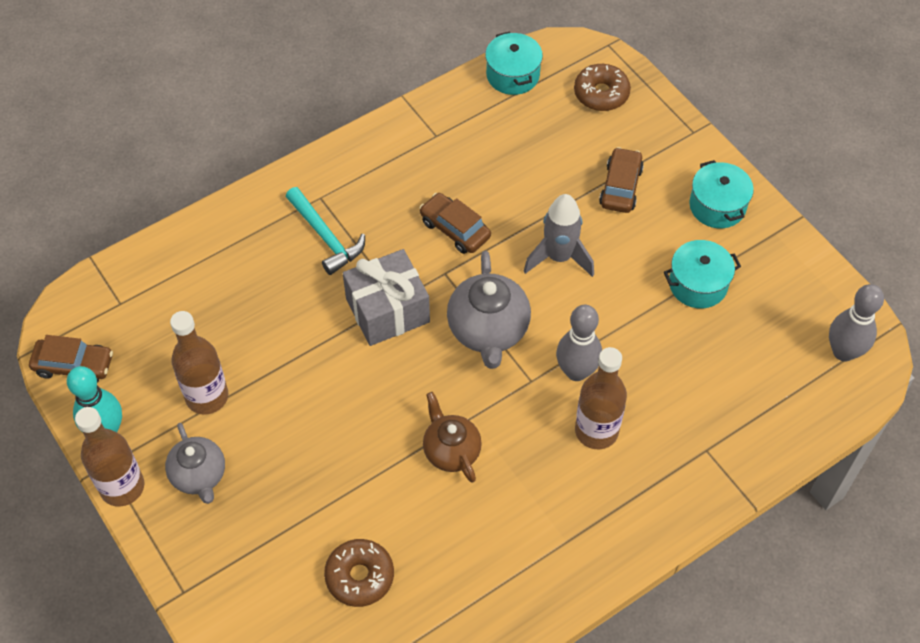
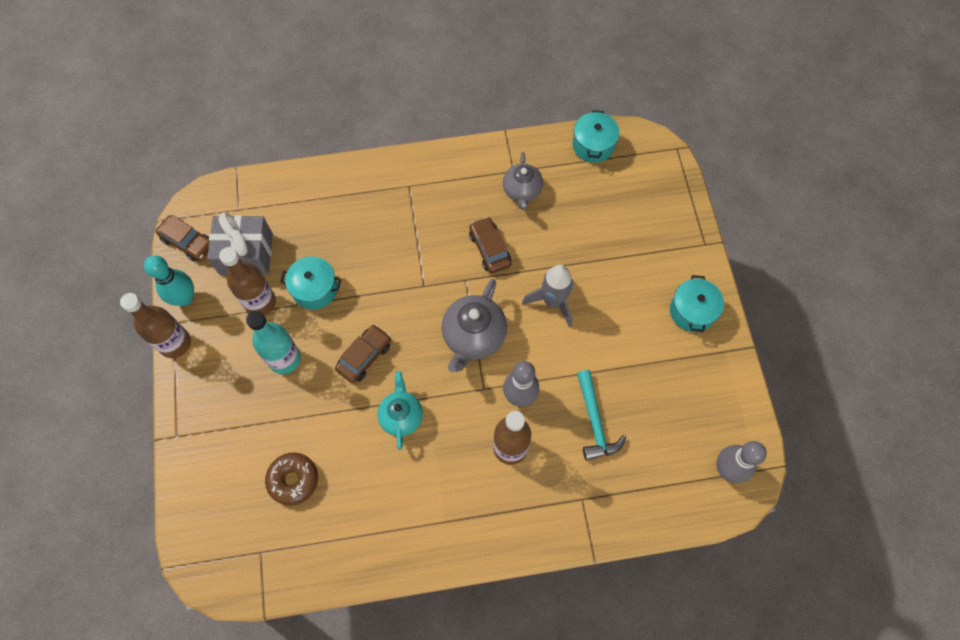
camera: 25 degrees right, 10 degrees up
(199, 475) = (227, 357): grey teapot -> grey teapot (522, 191)
(273, 447) = (284, 359): none -> turquoise bottle
(325, 237) = (397, 217): turquoise hammer -> turquoise hammer (594, 421)
(387, 310) = (411, 291): grey gift -> grey gift (246, 254)
(451, 451) = (401, 416): brown teapot -> turquoise teapot
(601, 94) = (651, 185): brown donut -> none
(620, 187) = (627, 265): brown car -> brown car (364, 356)
(698, 284) = (644, 367): turquoise pot -> turquoise pot (315, 289)

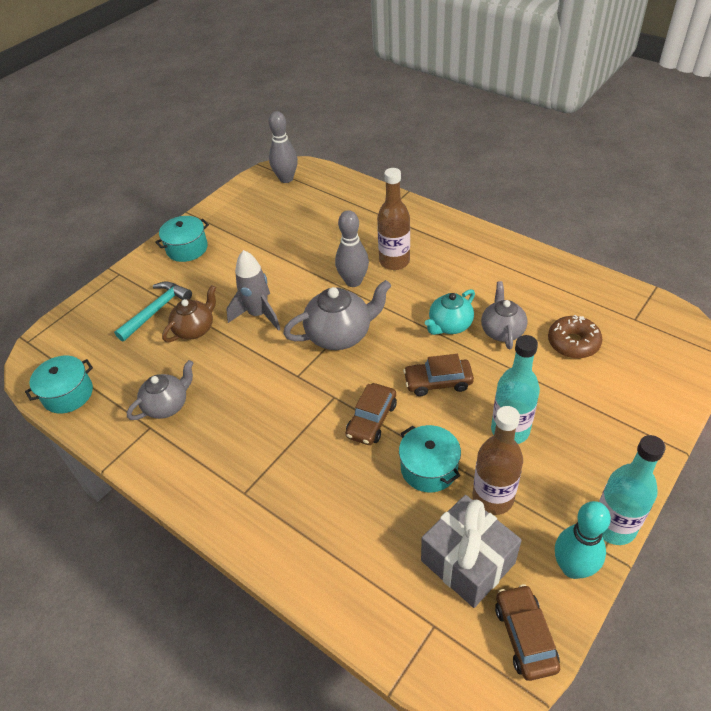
camera: 130 degrees left, 20 degrees down
(175, 343) = (613, 526): brown bottle -> turquoise bottle
(357, 445) = (502, 331): none -> grey teapot
(489, 249) = (251, 382): brown car -> brown car (371, 420)
(581, 252) = (195, 329): none -> brown teapot
(594, 421) = (325, 240): turquoise hammer -> turquoise hammer (156, 311)

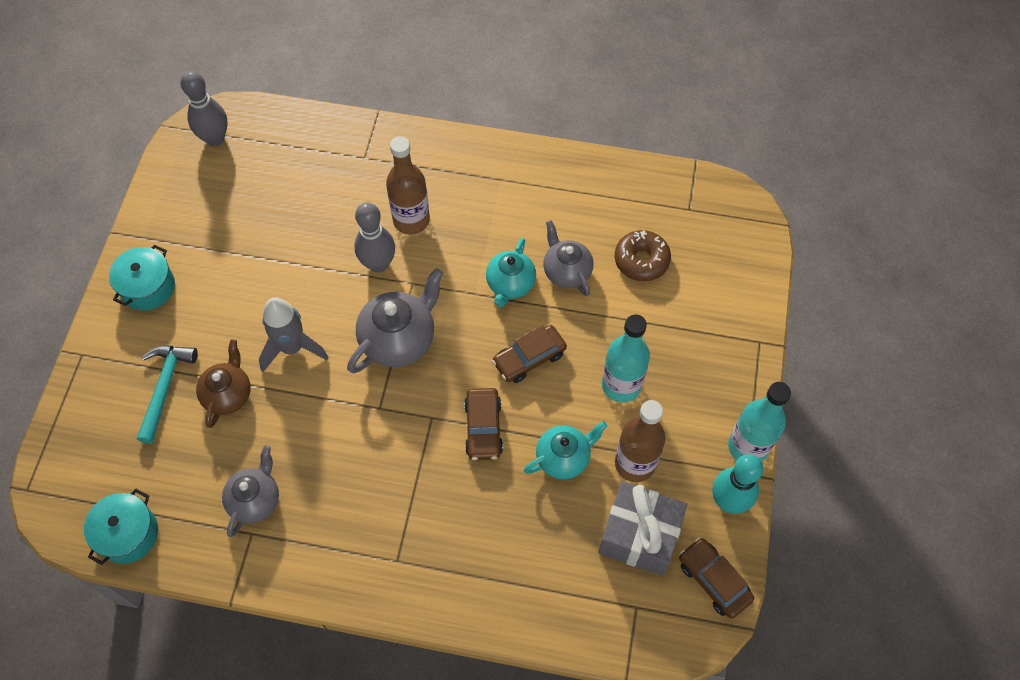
camera: 30 degrees left, 15 degrees up
(429, 468) = (563, 458): turquoise pot -> turquoise teapot

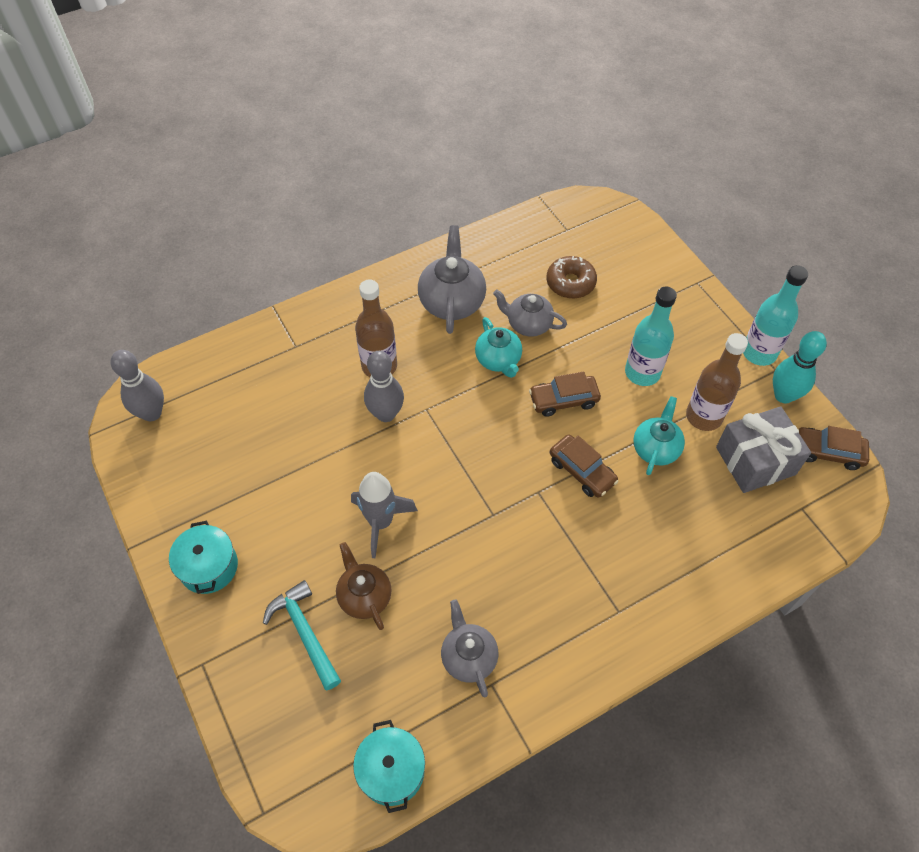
camera: 40 degrees left, 5 degrees down
(399, 339) = (457, 456): grey teapot -> grey teapot (452, 302)
(529, 358) = (563, 400): brown car -> brown car turned 60 degrees clockwise

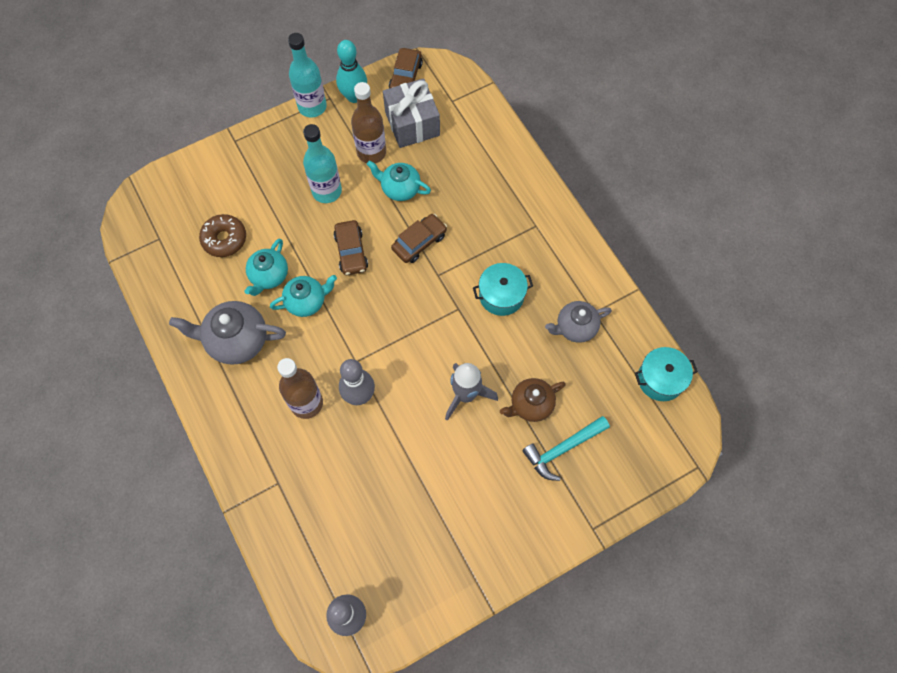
camera: 90 degrees left, 10 degrees up
(209, 567) = (509, 535): turquoise pot -> turquoise pot (501, 295)
(528, 324) = (269, 276): grey teapot -> turquoise teapot

